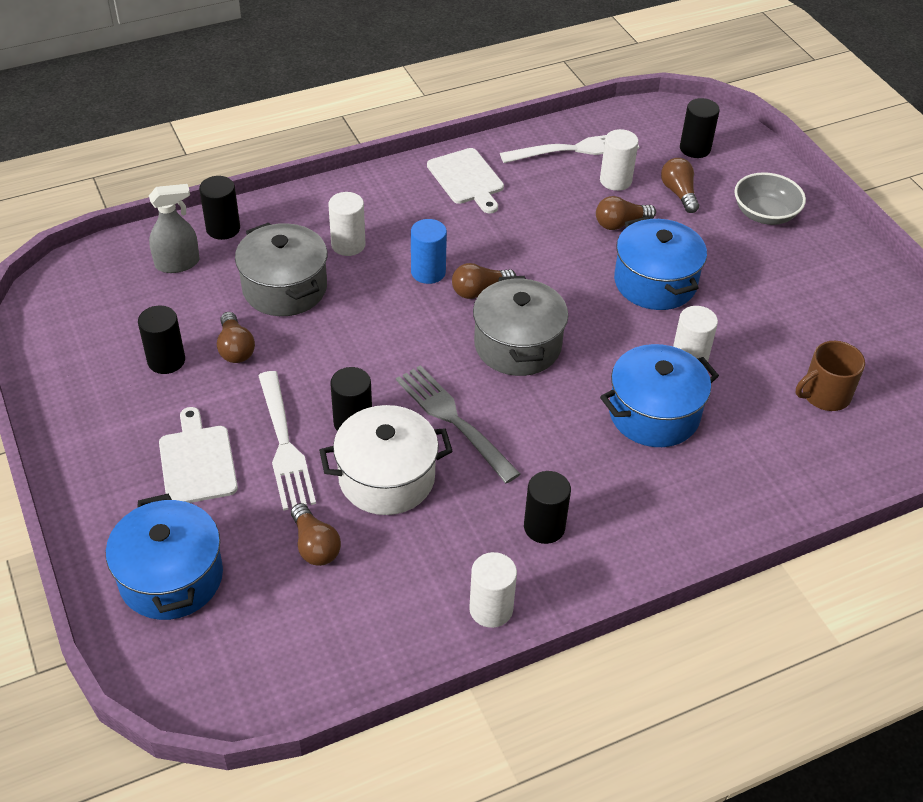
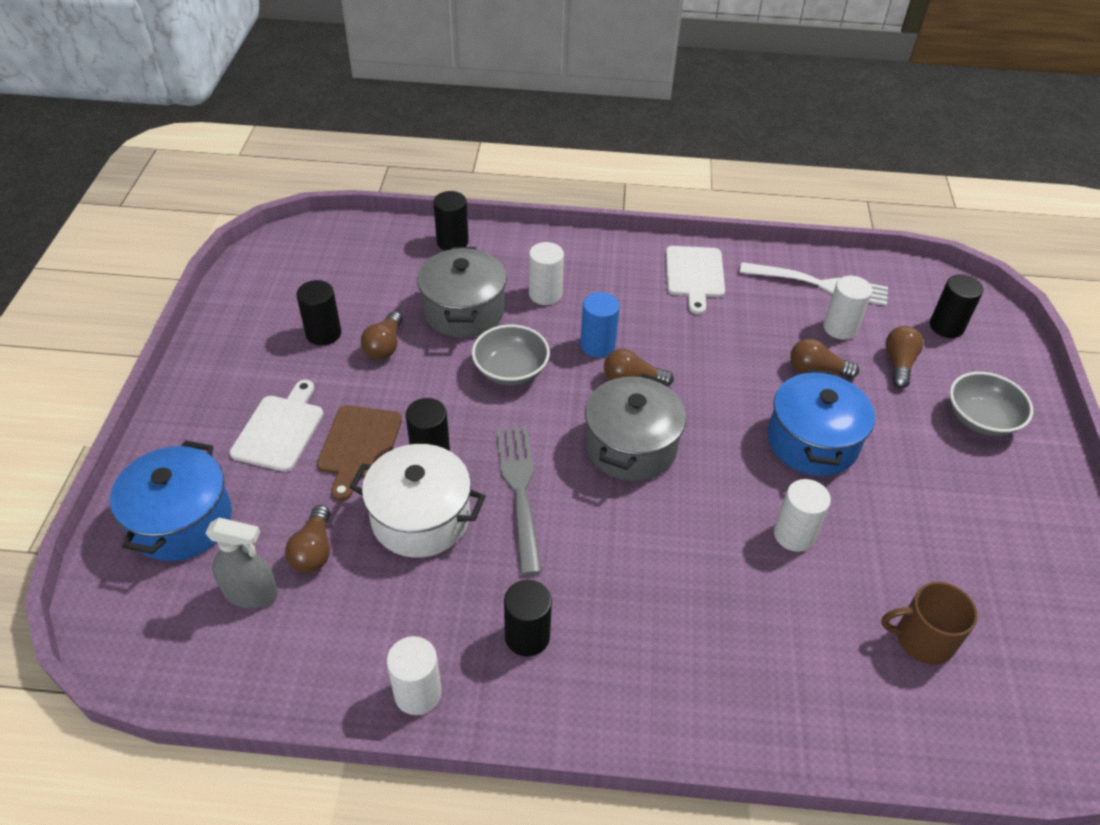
camera: 30 degrees right, 0 degrees up
(177, 263) = (395, 257): grey spray bottle -> grey spray bottle (251, 593)
(284, 444) = (359, 446): white fork -> brown cutting board
(368, 323) = (511, 370): none -> grey bowl
(654, 414) = (718, 573): blue pot -> none

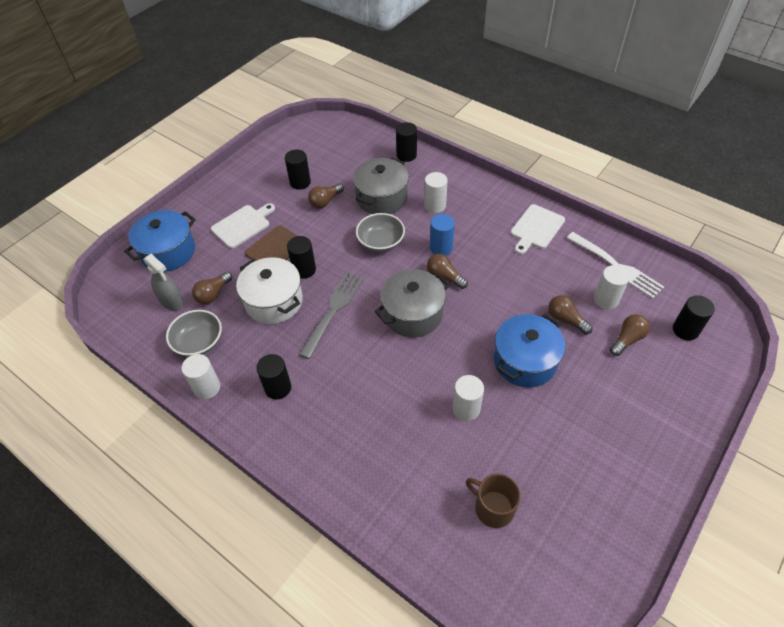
camera: 35 degrees right, 5 degrees up
(981, 419) = (655, 400): grey bowl -> grey bowl (199, 342)

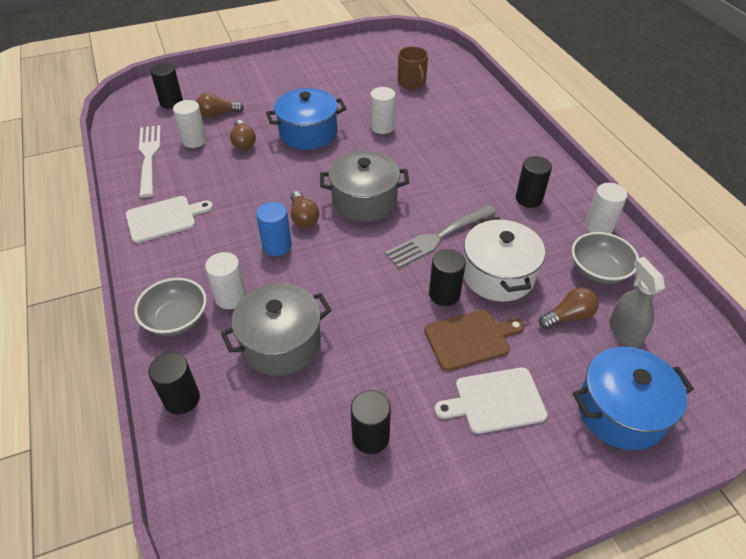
camera: 150 degrees left, 5 degrees down
(325, 201) = (357, 379): brown light bulb -> none
(381, 242) = (333, 284): grey bowl -> grey bowl (176, 319)

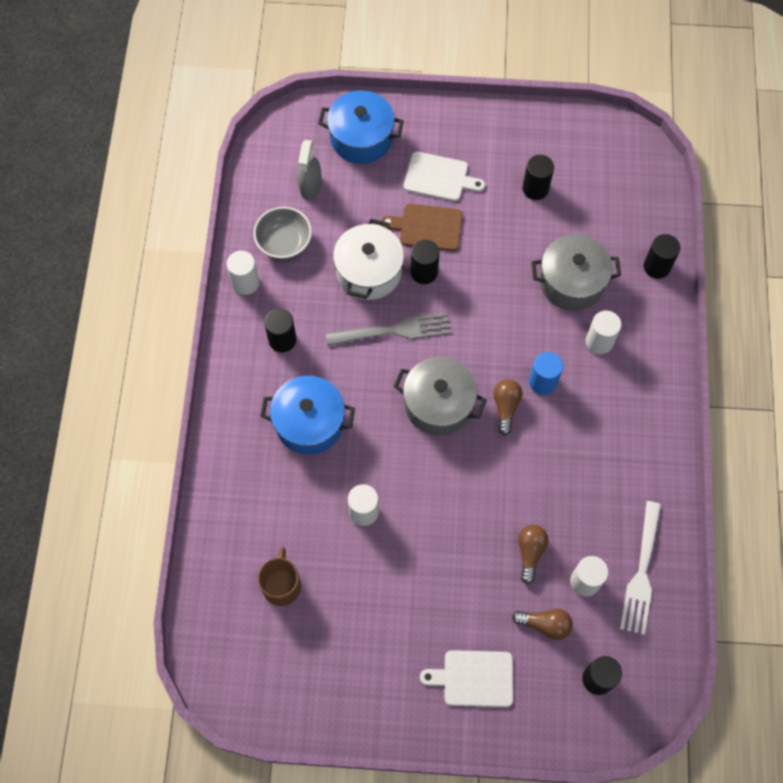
camera: 155 degrees left, 20 degrees up
(164, 218) = (640, 463): white cutting board -> white cutting board (474, 678)
(176, 319) = (649, 338): grey bowl -> none
(308, 133) = (451, 537): blue pot -> blue pot (309, 423)
(568, 317) = (341, 214): brown light bulb -> none

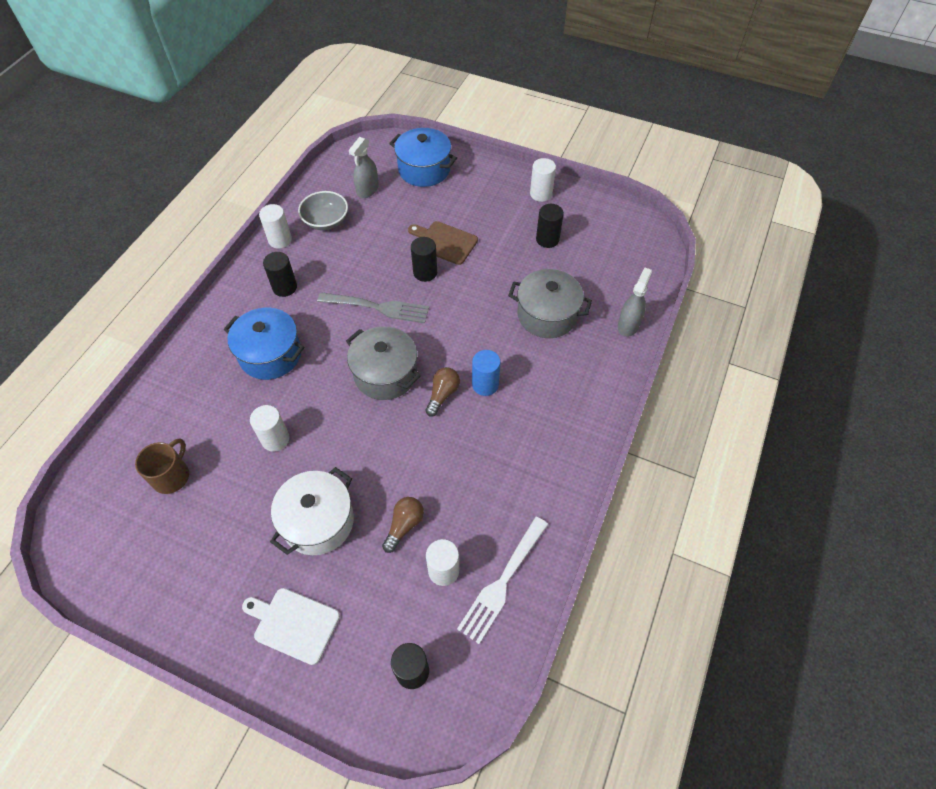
camera: 20 degrees right, 10 degrees down
(369, 271) = (380, 259): white pot -> white pot (318, 521)
(439, 177) = (472, 211): white cutting board -> none
(545, 624) = (386, 597): brown light bulb -> none
(599, 341) = (551, 368): white cylinder -> white cylinder (541, 194)
(657, 266) = (628, 325): black cylinder -> grey spray bottle

